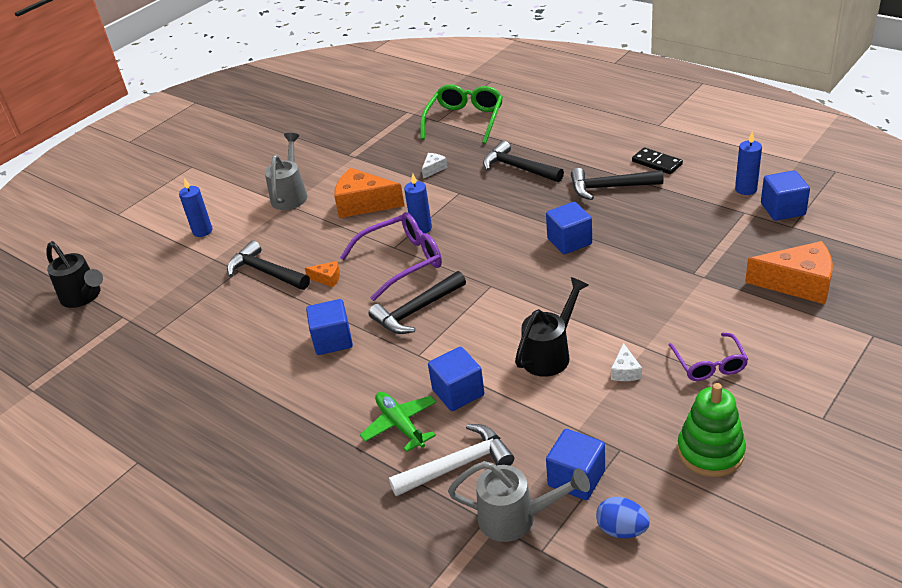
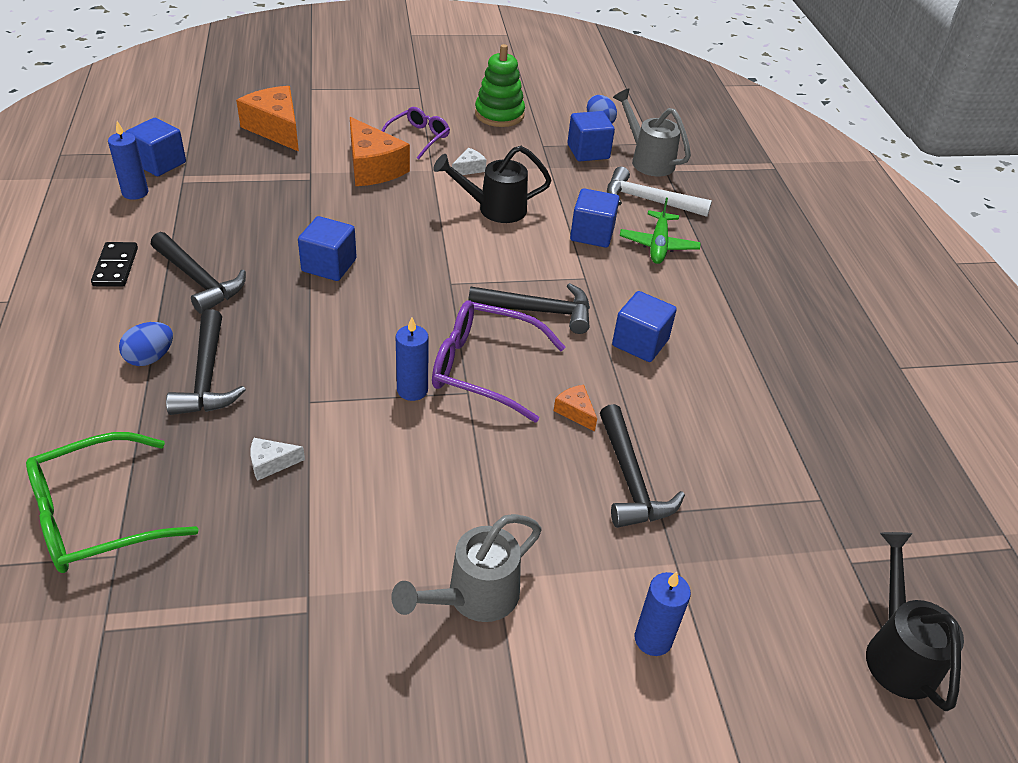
camera: 145 degrees left, 5 degrees up
(364, 204) = (415, 484): orange cheese -> orange cheese (373, 168)
(555, 155) = (150, 358): none -> blue egg

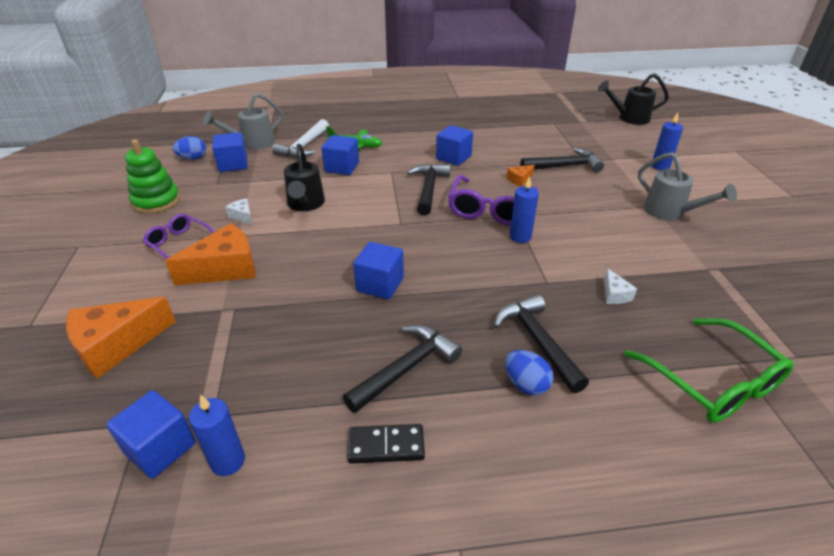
camera: 85 degrees left, 5 degrees down
(207, 376) = (537, 341): black hammer -> black hammer turned 105 degrees counterclockwise

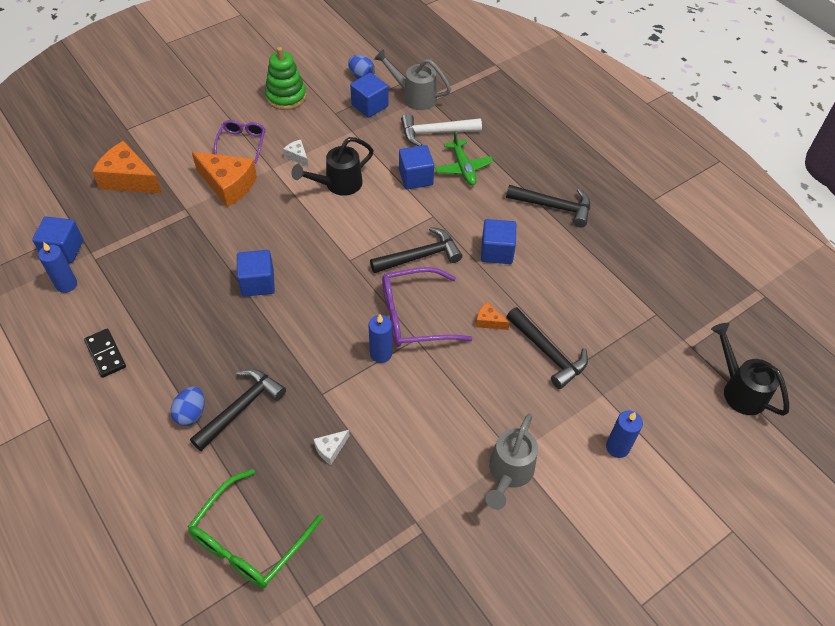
camera: 60 degrees right, 15 degrees up
(242, 216) = (297, 156): white cheese -> white cheese turned 60 degrees counterclockwise
(406, 368) = (175, 337): black hammer -> black hammer (554, 207)

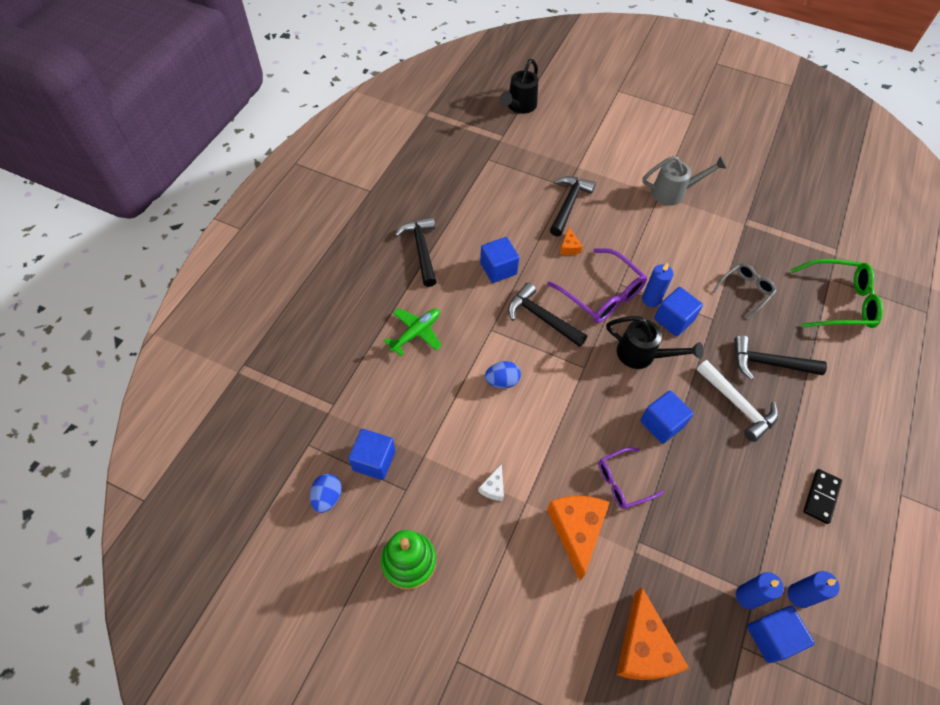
camera: 120 degrees left, 5 degrees up
(191, 413) = (803, 394): blue egg -> blue egg (502, 381)
(242, 143) = (511, 559): purple glasses -> purple glasses (623, 482)
(330, 449) = (745, 291): white cheese -> grey glasses
(338, 185) = (506, 426): black watering can -> black watering can (642, 355)
(414, 97) = (335, 424): grey watering can -> none
(416, 177) = (453, 365): blue cube -> blue cube (673, 320)
(435, 133) = (380, 377): white hammer -> white hammer (737, 404)
(617, 447) = (610, 149): blue candle -> blue candle (747, 596)

